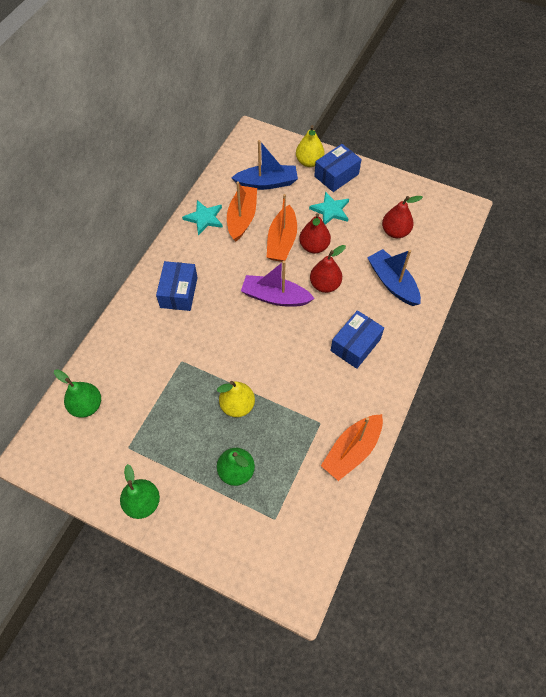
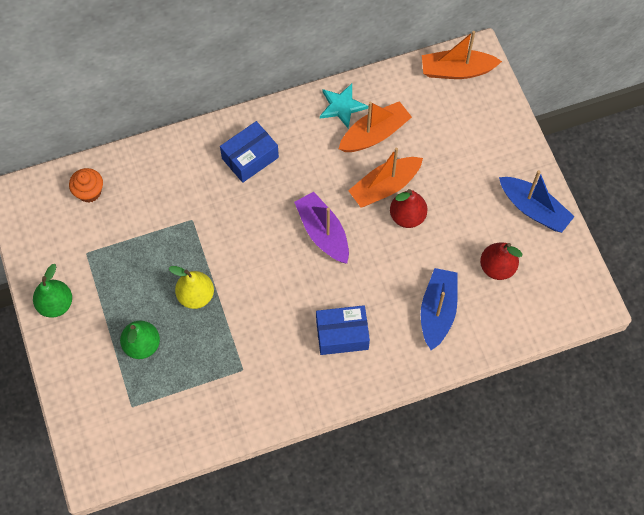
camera: 45 degrees right, 5 degrees up
(86, 405) = (89, 192): green pear -> orange cupcake
(267, 183) = (434, 118): blue boat -> blue boat (534, 209)
(309, 162) = (497, 129): yellow pear -> none
(325, 285) = (377, 260): red pear -> none
(330, 210) = (462, 195): turquoise star -> none
(336, 175) = (507, 165): blue box -> none
(352, 450) = (242, 414): orange boat -> orange boat (457, 71)

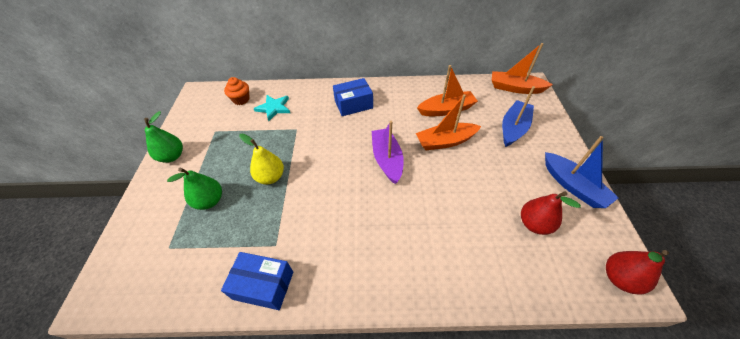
camera: 20 degrees right, 15 degrees down
(342, 106) = (427, 91): turquoise star -> turquoise star (274, 108)
(342, 335) = (374, 241): blue box -> blue box (263, 285)
(407, 216) = (458, 165): red pear -> red pear (619, 278)
(437, 311) = (469, 246): blue boat -> blue boat (513, 128)

